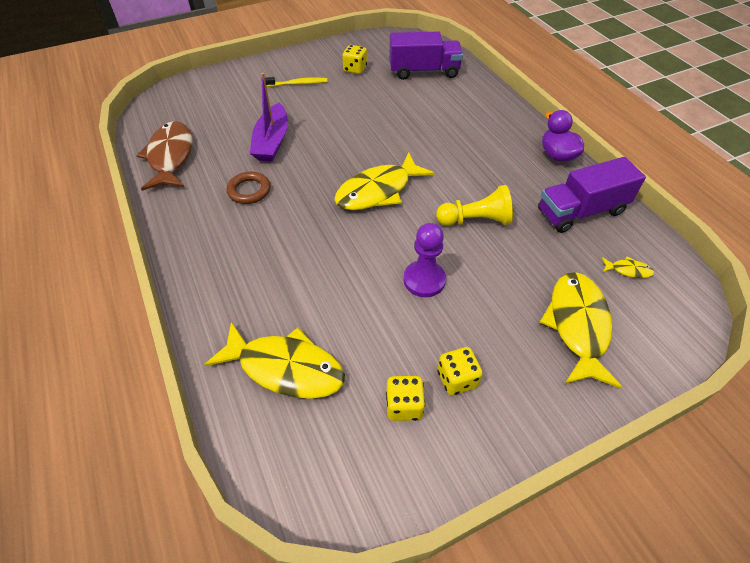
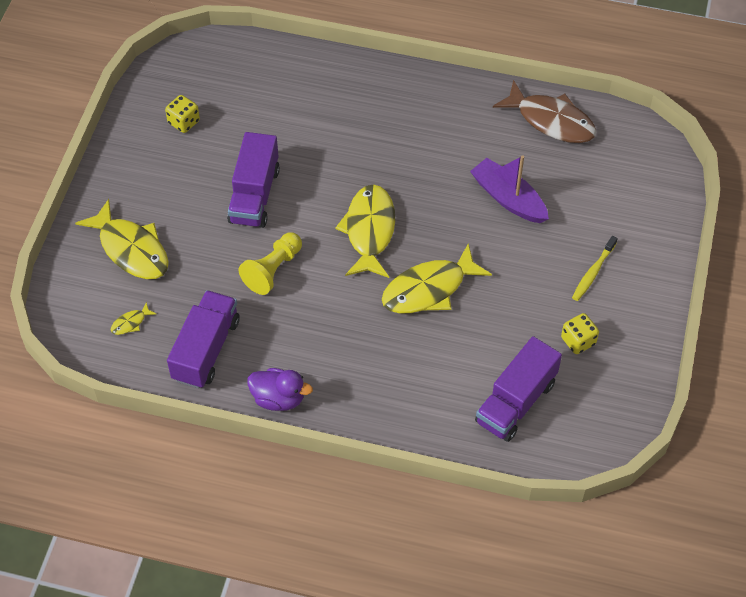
camera: 130 degrees right, 5 degrees up
(249, 190) = (453, 149): brown ring -> none
(285, 368) = (267, 85): yellow fish -> yellow fish (429, 289)
(424, 280) = (254, 195): purple pawn -> purple truck
(457, 379) = (171, 157): yellow dice -> none

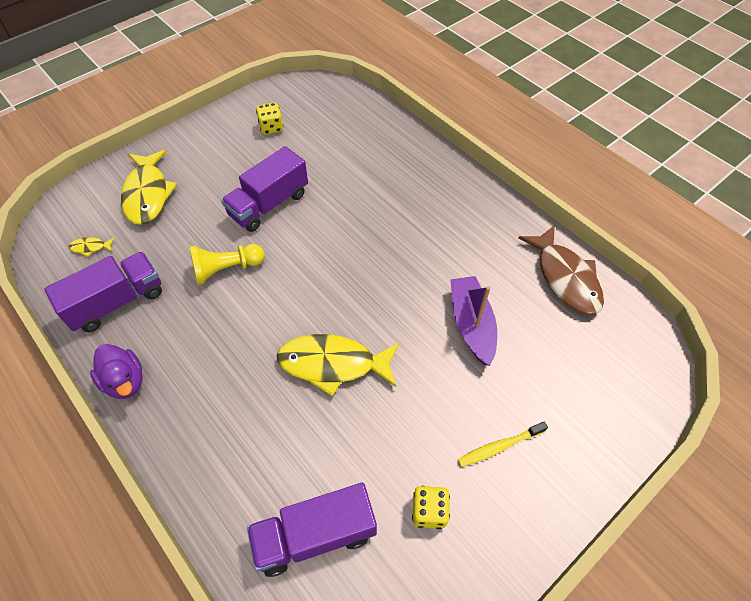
camera: 35 degrees right, 0 degrees up
(369, 231) = (329, 282): yellow fish -> none

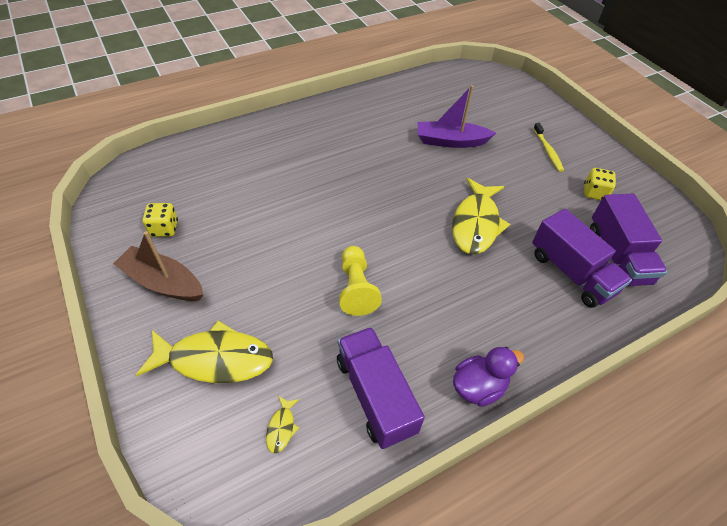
camera: 80 degrees left, 5 degrees down
(216, 144) = (163, 282): none -> brown boat
(269, 204) = (281, 244): purple truck -> purple truck (571, 273)
(565, 278) = (419, 89): brown fish -> none

